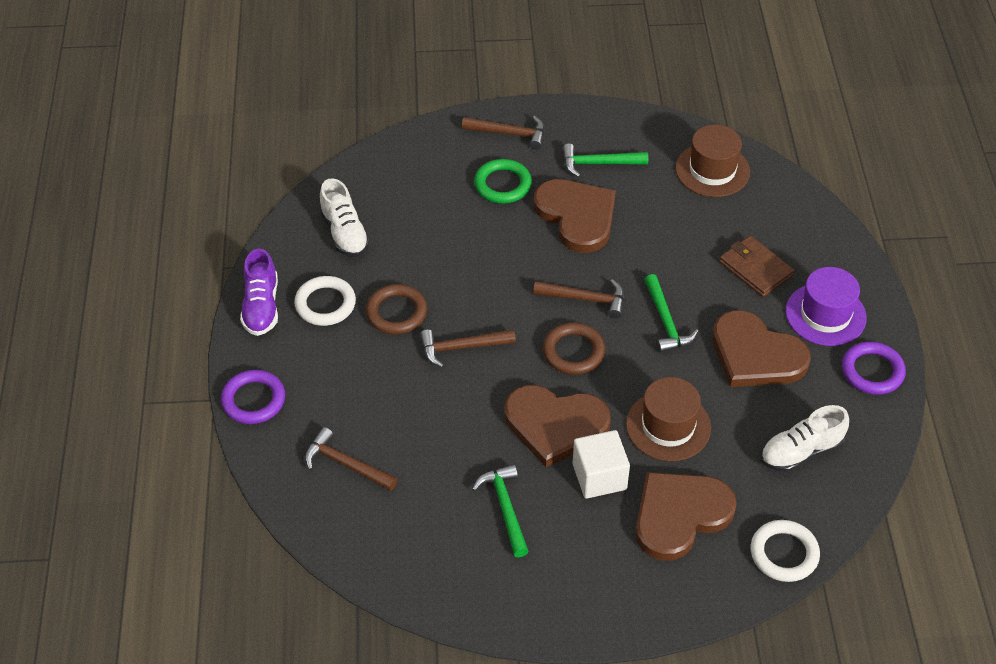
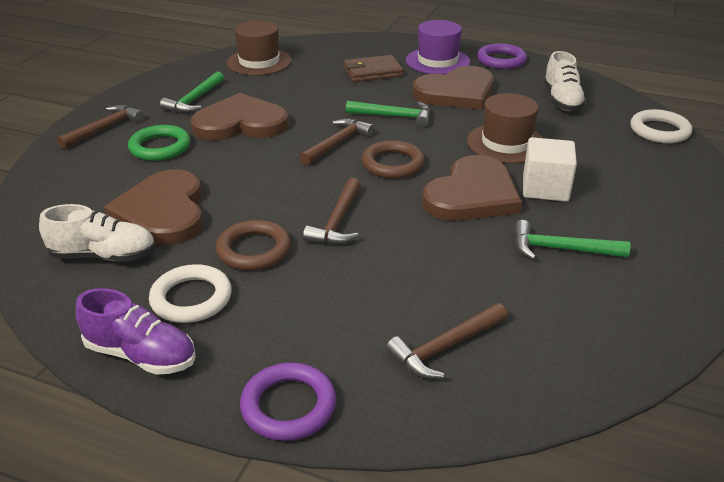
camera: 65 degrees left, 15 degrees down
(680, 515) = (605, 162): brown heart -> brown heart (163, 212)

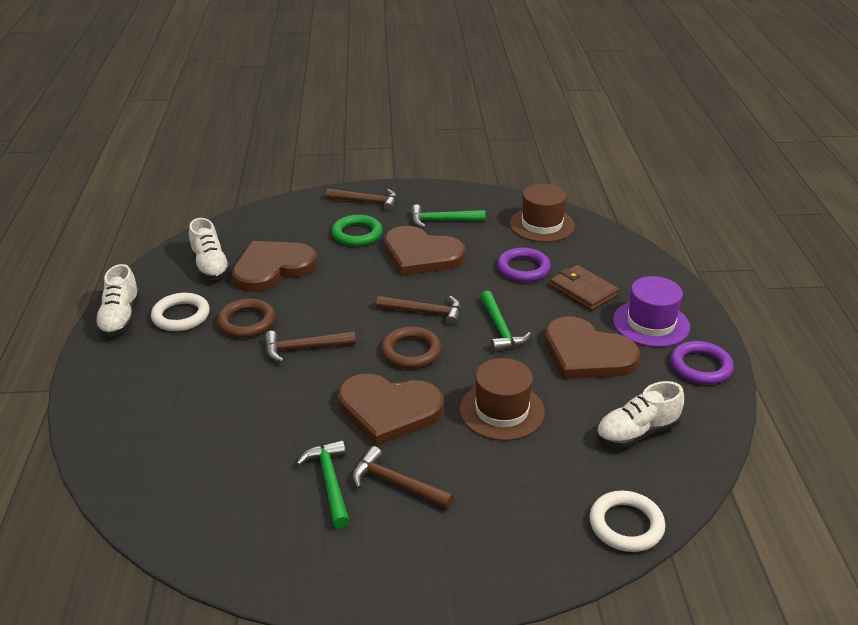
camera: 65 degrees right, 0 degrees up
(141, 355) = (120, 318): purple shoe -> white shoe
(240, 123) = (421, 255): brown heart -> brown heart turned 150 degrees clockwise
(288, 406) = (92, 389): purple ring -> purple ring (523, 268)
(445, 347) = (171, 443): brown hammer -> brown hammer (396, 484)
(545, 188) = (430, 454): white cube -> none

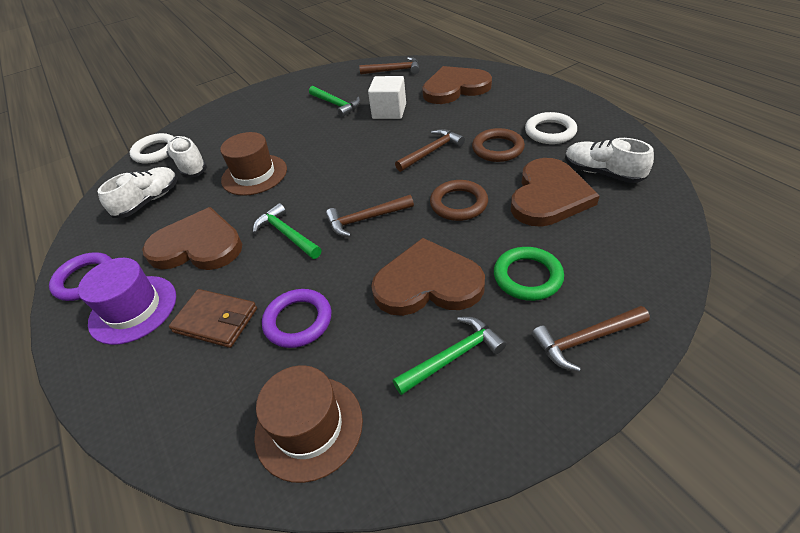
camera: 155 degrees right, 10 degrees up
(120, 318) = (586, 113): white shoe -> white shoe (190, 166)
(282, 428) = (389, 111): none -> white cube
(388, 410) = (333, 144): brown heart -> brown heart (455, 88)
(396, 484) = (299, 117): brown hammer -> brown hammer (394, 70)
(411, 351) = (349, 183): brown ring -> brown ring (458, 204)

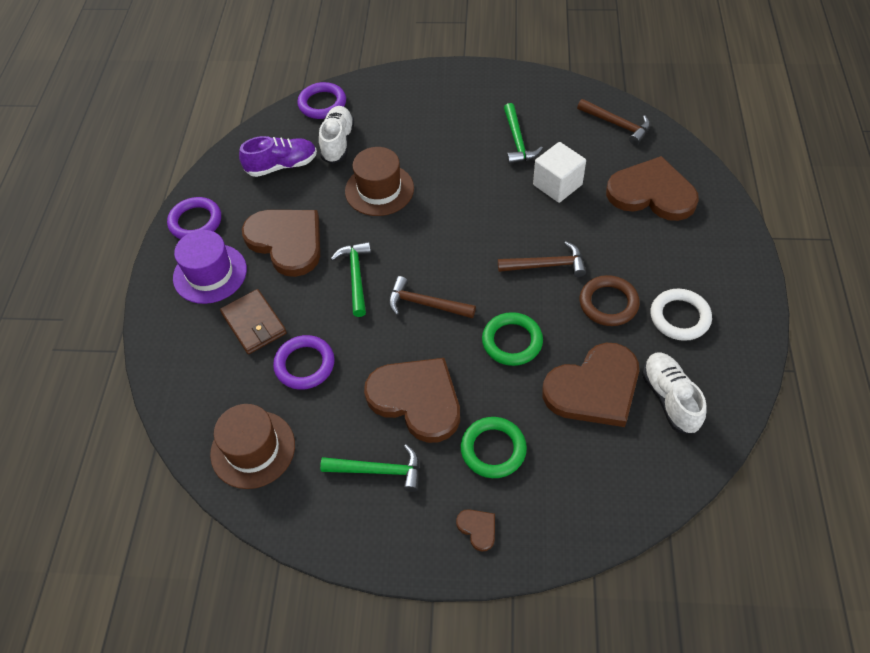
camera: 35 degrees right, 10 degrees up
(149, 201) = (282, 165): white shoe -> purple shoe
(155, 151) = (322, 104): white ring -> purple ring
(458, 204) = (512, 341): brown ring -> green ring
(585, 340) = (478, 529): brown hammer -> brown heart

